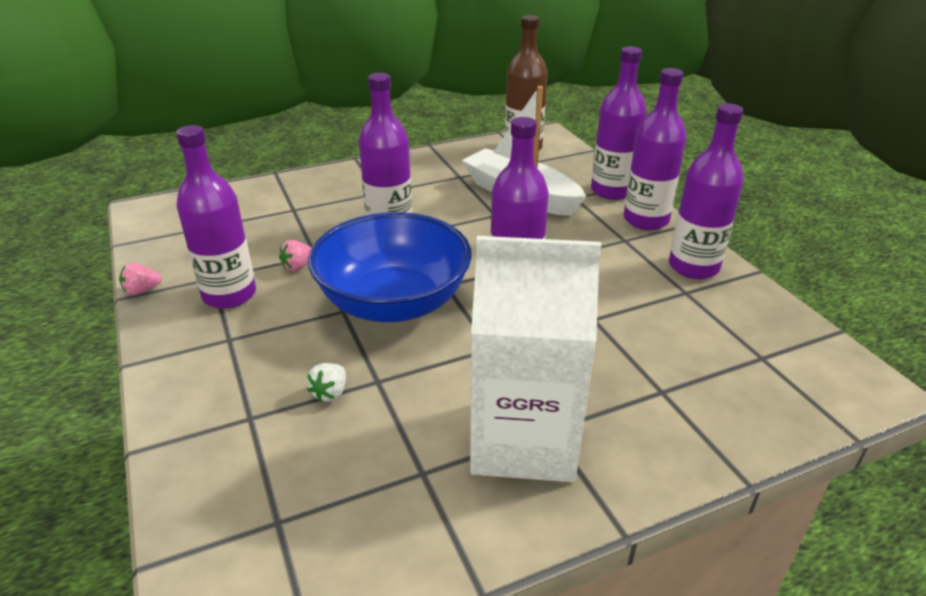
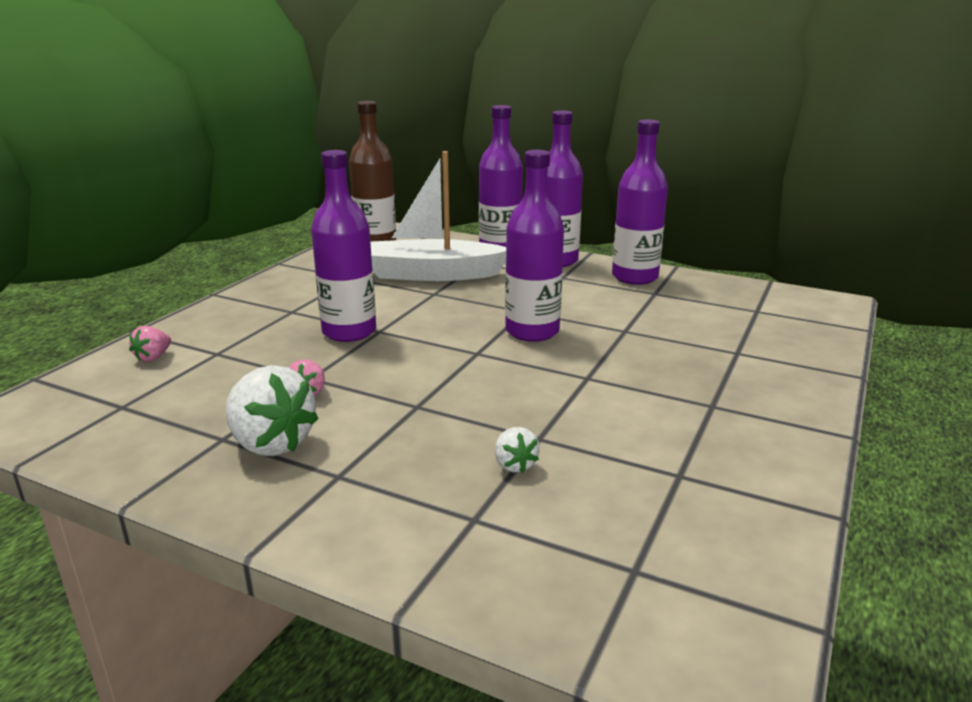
camera: 40 degrees left, 10 degrees down
(142, 291) = (147, 485): pink strawberry -> pink strawberry (153, 357)
(229, 295) = (271, 443): purple bottle -> white strawberry
(393, 303) = (454, 382): blue bowl -> none
(523, 440) = (708, 419): white carton -> none

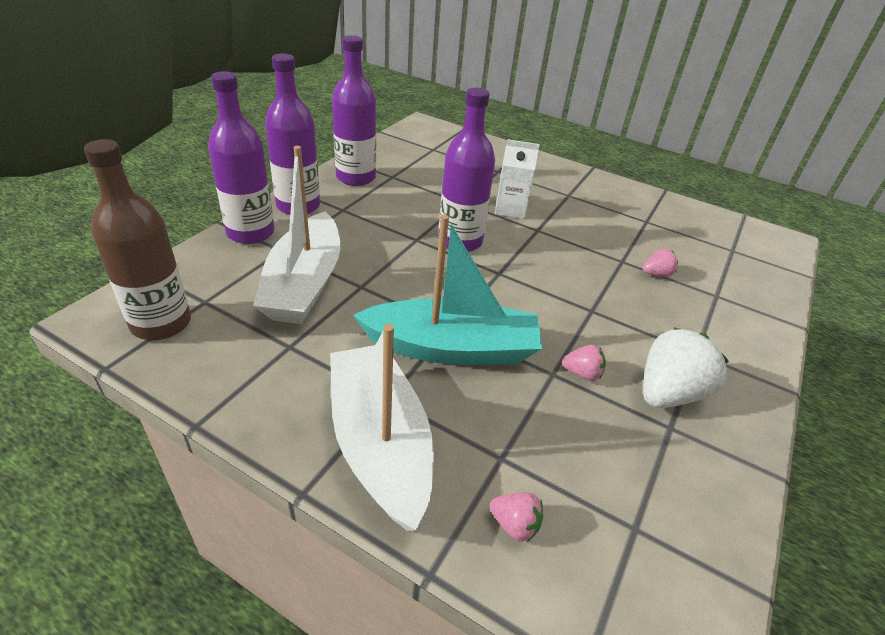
camera: 90 degrees left, 15 degrees up
(246, 311) = (380, 443): none -> white boat
(349, 332) = (451, 348): purple bottle -> turquoise boat
(514, 465) = (656, 274): white strawberry -> pink strawberry
(630, 360) = (510, 209): none -> white carton

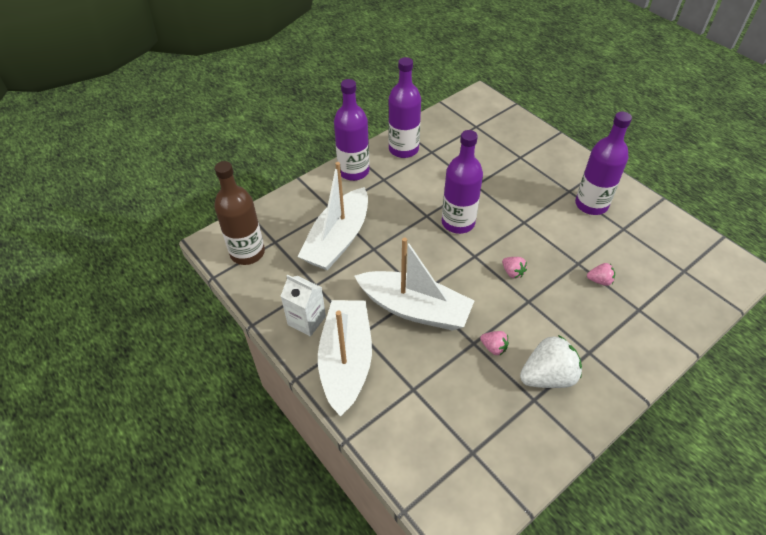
camera: 25 degrees right, 10 degrees up
(250, 233) = (315, 191): purple bottle -> purple bottle (591, 204)
(451, 348) = (414, 309): turquoise boat -> white boat
(510, 209) = (512, 198): white carton -> white carton (306, 320)
(514, 525) = (402, 429): pink strawberry -> pink strawberry (512, 272)

